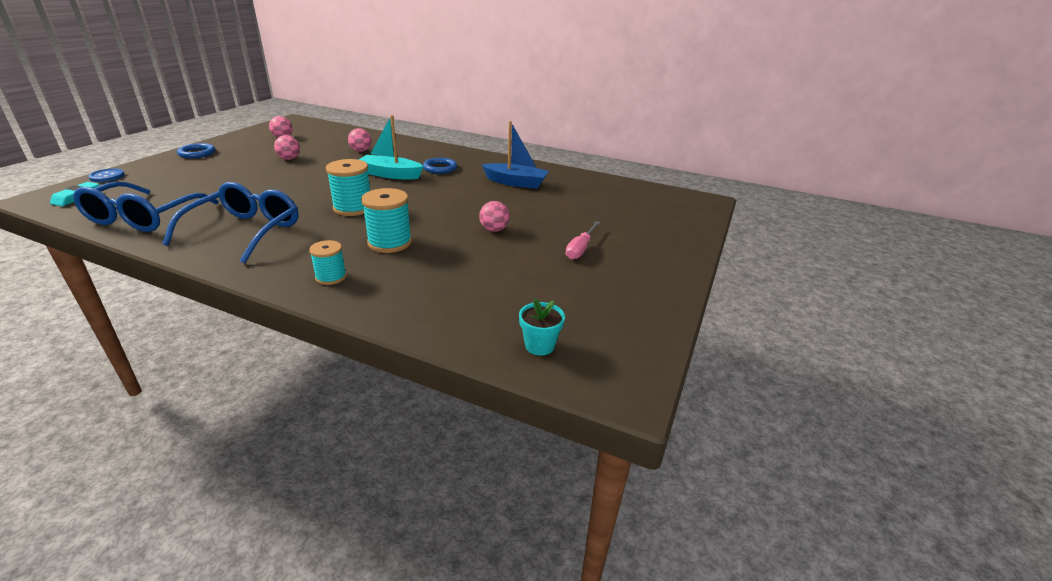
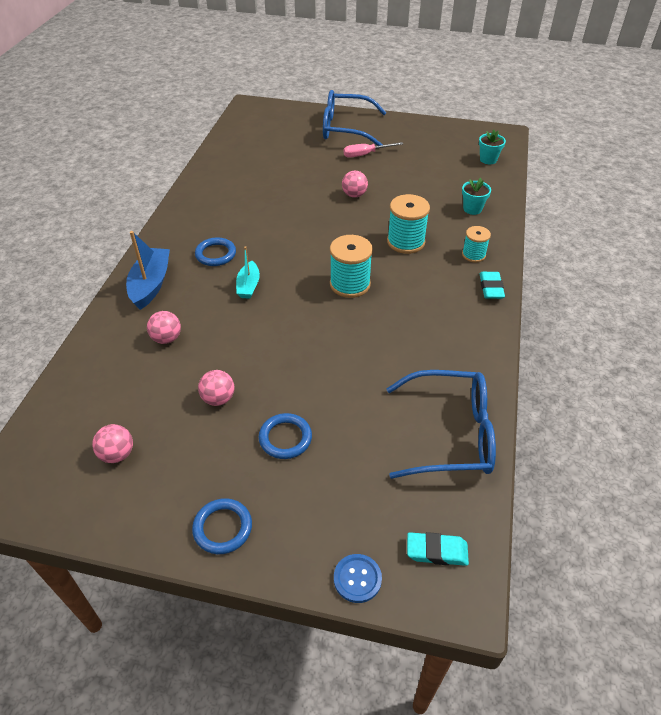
camera: 100 degrees left, 15 degrees up
(230, 171) = (285, 438): none -> blue ring
(246, 231) = (434, 336): blue glasses -> blue glasses (345, 128)
(268, 274) = (491, 288): none -> turquoise eraser
(390, 174) = (248, 286): turquoise boat -> turquoise boat, size x0.62
(419, 298) = (472, 209): none -> turquoise flower pot
(516, 183) = (243, 198): blue boat -> blue boat (151, 284)
(580, 249) = (365, 154): pink screwdriver -> pink screwdriver turned 150 degrees clockwise

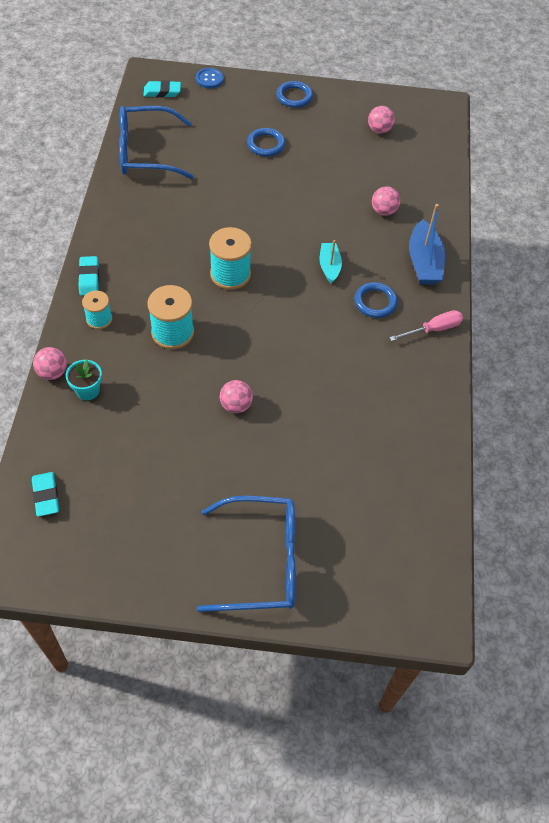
camera: 170 degrees right, 10 degrees up
(218, 398) = (322, 167): pink ball -> pink ball (52, 372)
(365, 154) = (226, 494): pink screwdriver -> pink screwdriver (433, 329)
(488, 159) = (46, 496): turquoise flower pot -> turquoise eraser

